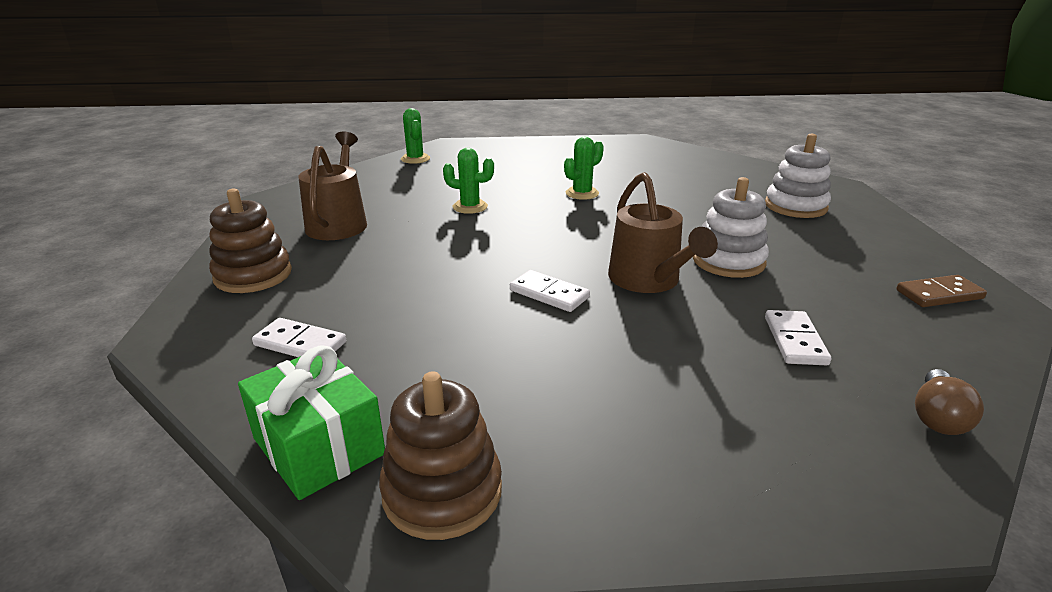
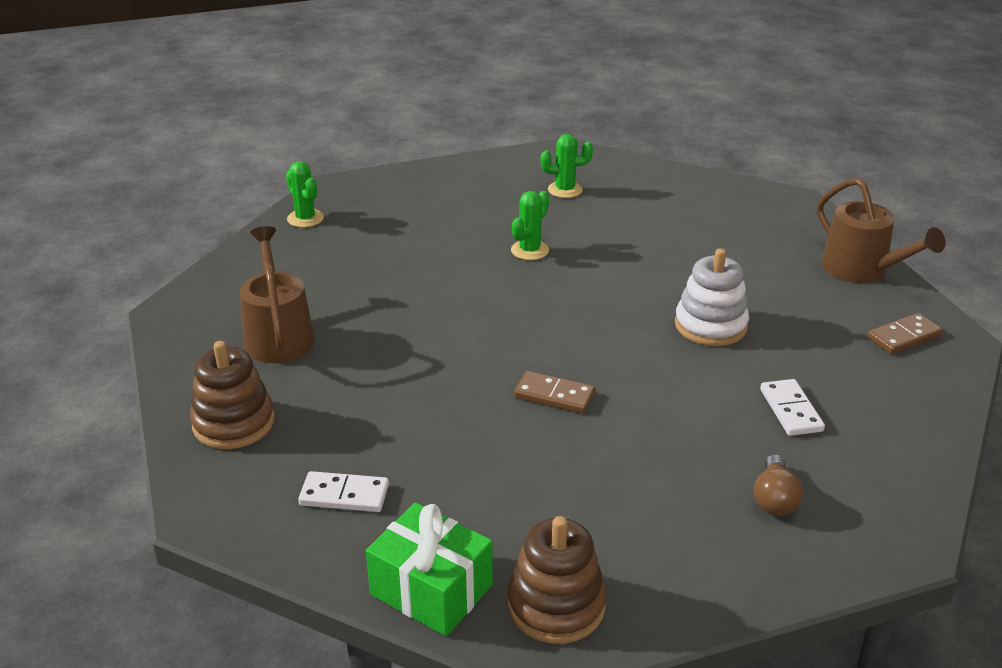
camera: 15 degrees left, 5 degrees up
(470, 207) = (414, 289): green cactus -> green cactus (565, 190)
(549, 294) = (554, 395): white domino -> brown domino
(648, 280) = (642, 362): brown watering can -> brown watering can (861, 270)
(795, 206) = (758, 239): white stacking toy -> none
(937, 417) = (912, 465): brown light bulb -> brown light bulb (774, 499)

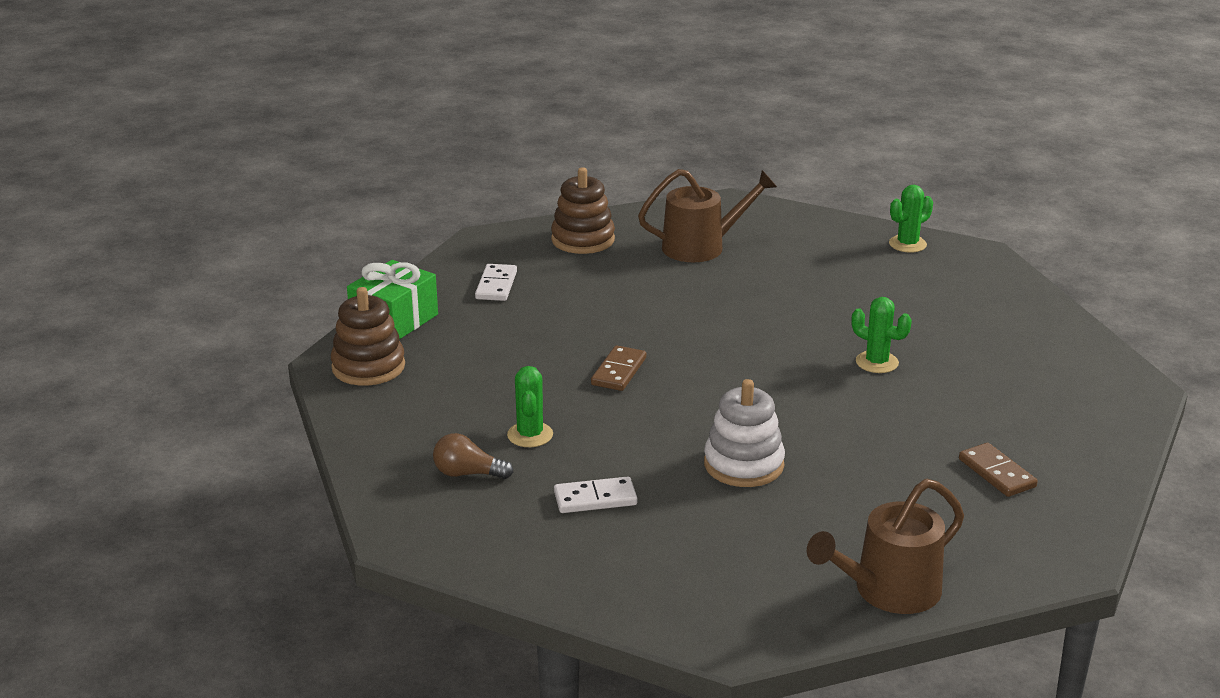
camera: 90 degrees right, 5 degrees down
(565, 190) = (1029, 387): green cactus -> green cactus (530, 435)
(903, 336) = (737, 598): brown domino -> brown domino (997, 473)

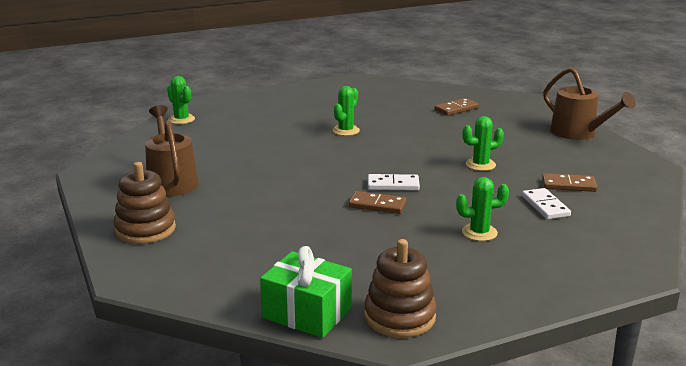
camera: 95 degrees left, 5 degrees down
(467, 473) = (543, 253): brown light bulb -> none
(496, 285) = (234, 265): white domino -> white domino (393, 185)
(663, 533) = (568, 185): none -> brown domino
(743, 464) = (480, 165): white stacking toy -> green cactus

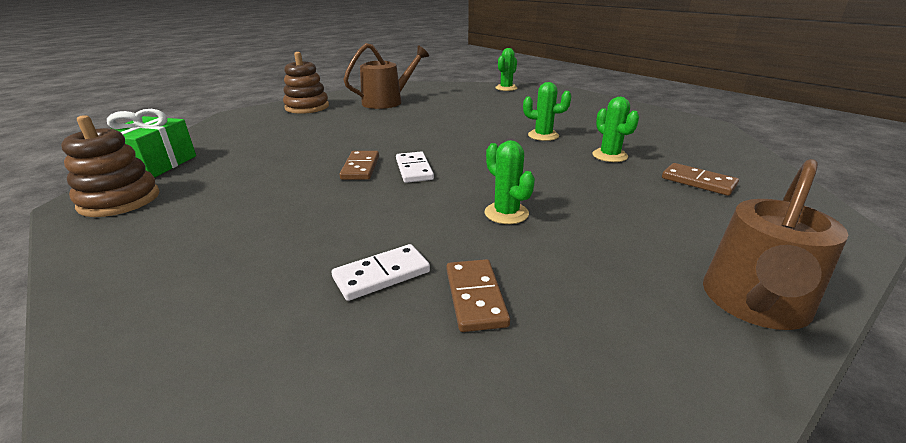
camera: 75 degrees right, 5 degrees up
(479, 233) = (292, 227): green cactus -> green cactus (609, 156)

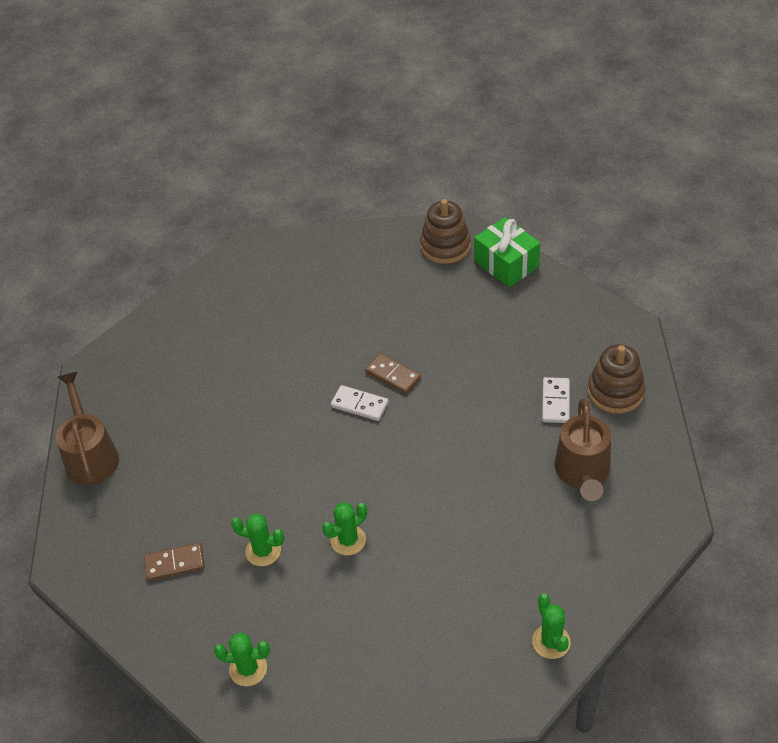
camera: 130 degrees right, 20 degrees up
(382, 275) = (247, 335): white domino -> white domino (555, 402)
(475, 297) = (198, 361): brown domino -> none
(506, 213) = (250, 418): green cactus -> green cactus (248, 669)

